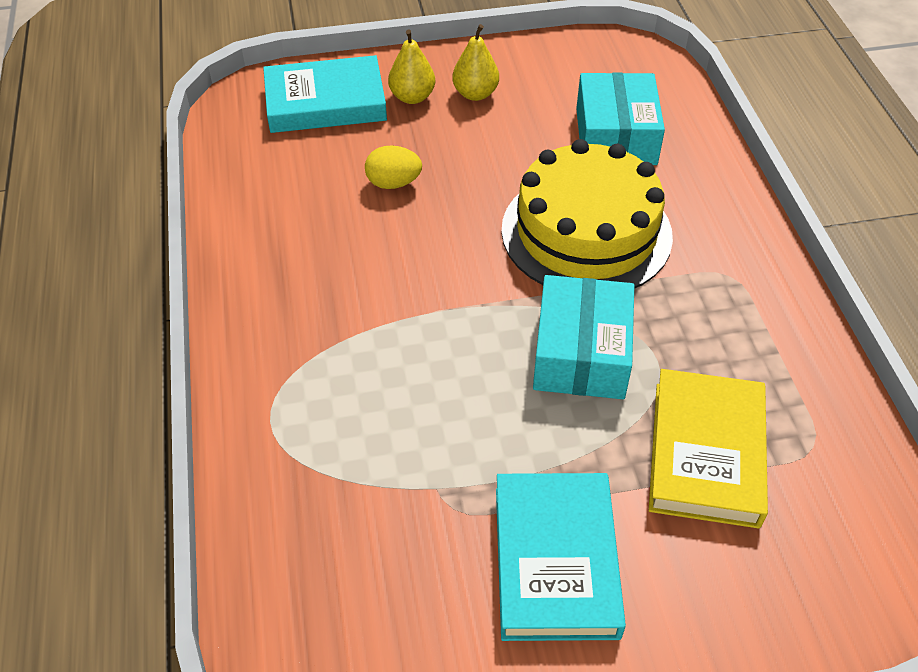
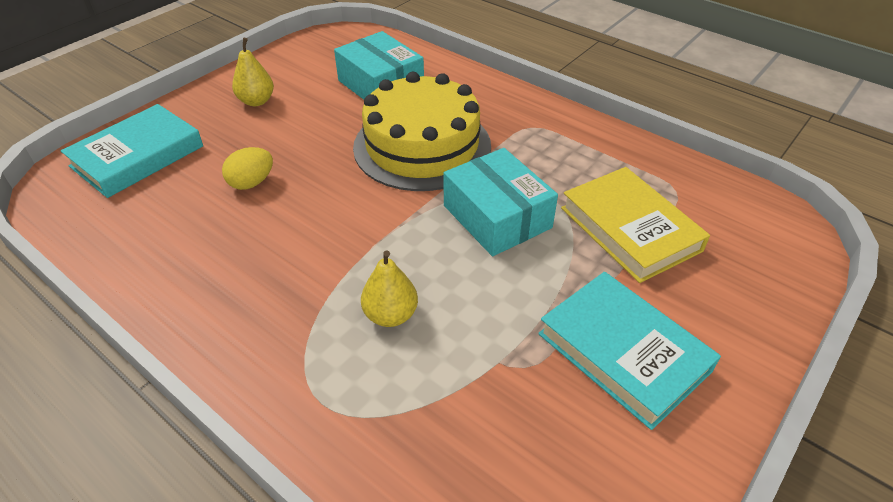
camera: 40 degrees left, 5 degrees down
(412, 97) = (209, 123): yellow pear -> yellow pear (390, 315)

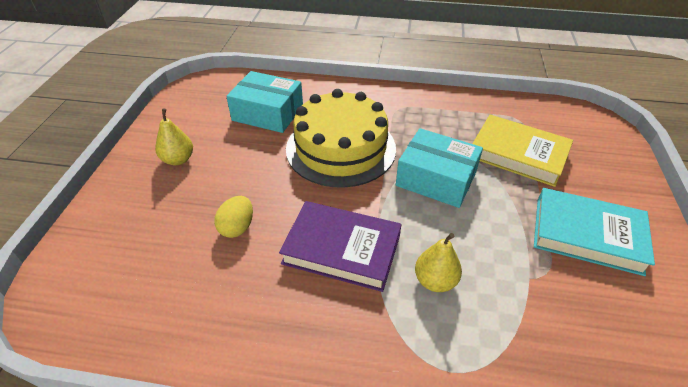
camera: 30 degrees left, 0 degrees up
(137, 156) = (111, 246): turquoise book -> none
(327, 243) = (341, 249): none -> purple book

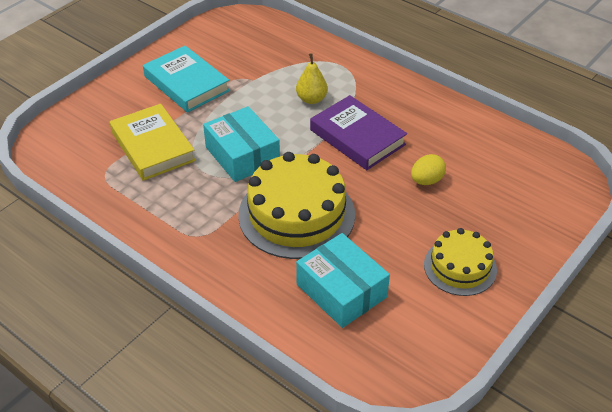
camera: 150 degrees left, 0 degrees up
(178, 160) = (460, 267): yellow pear -> yellow cake

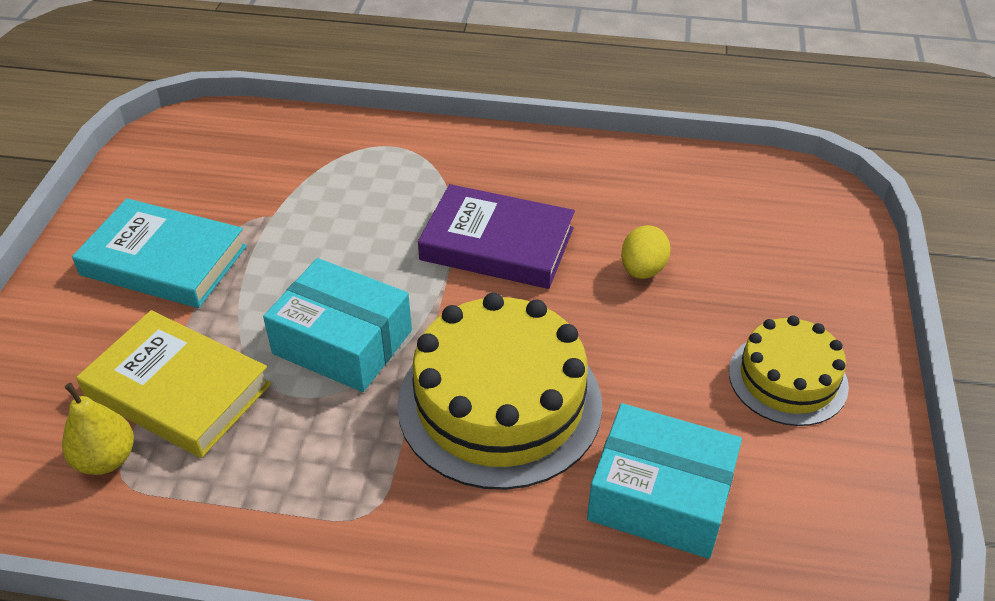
camera: 30 degrees left, 0 degrees up
(311, 99) = (386, 212): yellow pear -> yellow pear (106, 459)

